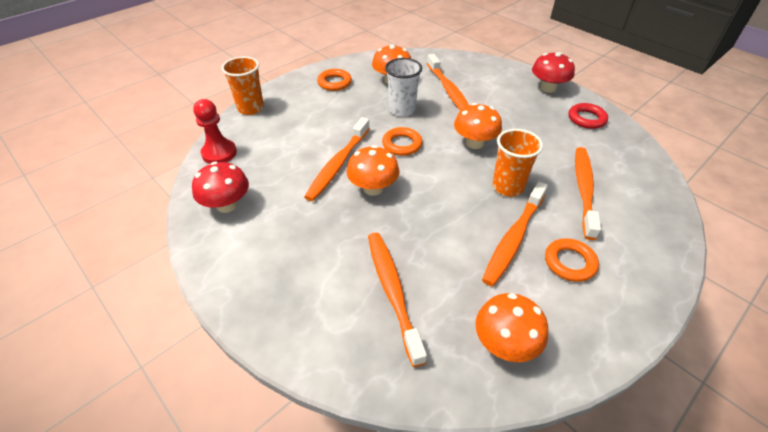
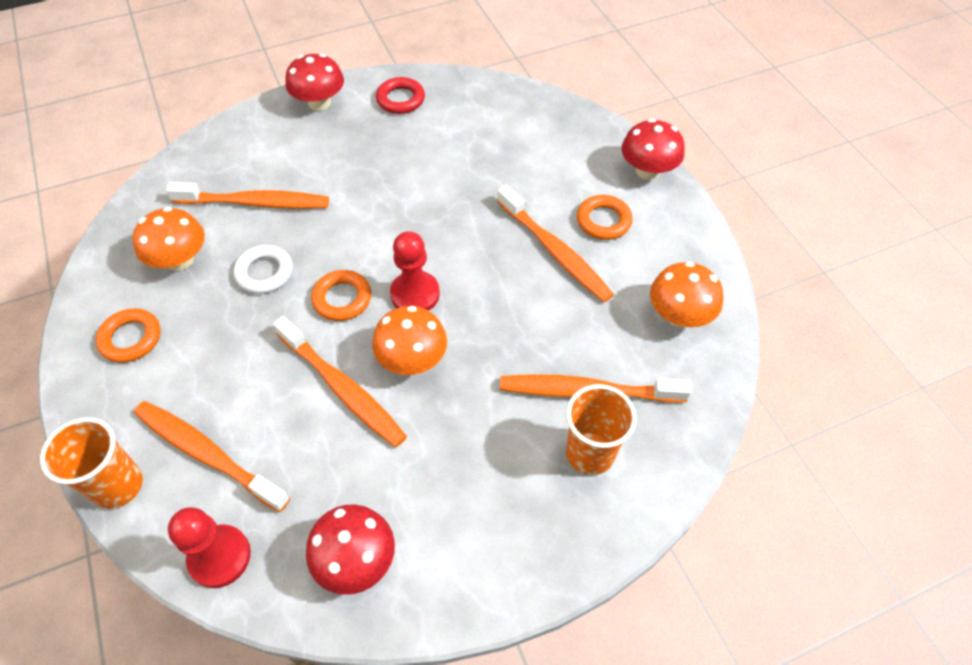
camera: 70 degrees left, 10 degrees up
(402, 110) = (264, 272): white cup -> white ring
(425, 174) = (415, 294): none -> red pawn
(474, 143) = (383, 220): orange mushroom -> none
(507, 187) = (476, 222): orange cup -> orange cup (590, 453)
(583, 190) = (512, 160): orange toothbrush -> orange toothbrush (207, 454)
(656, 282) = (647, 170): none -> red mushroom

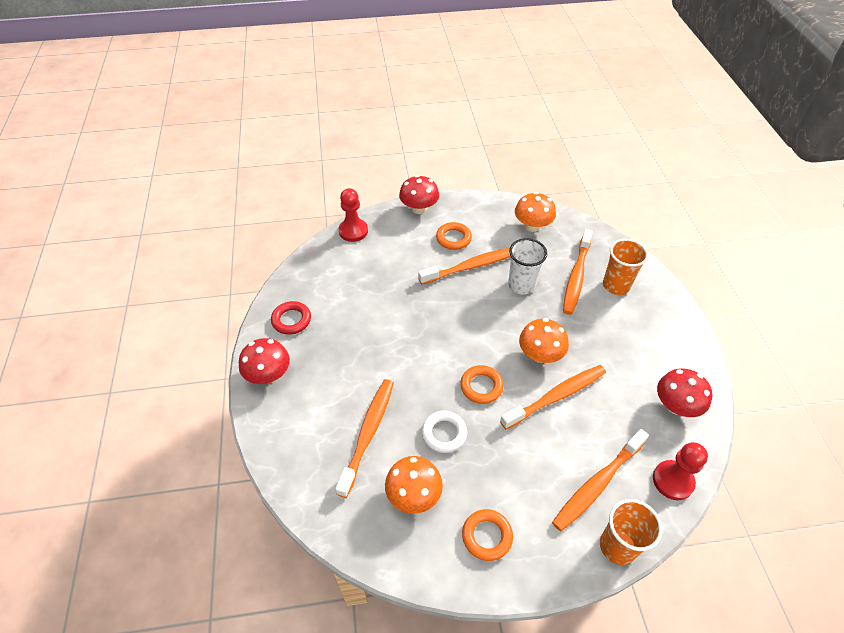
camera: 75 degrees left, 5 degrees down
(415, 294) = (487, 344): red pawn -> red pawn (353, 231)
(540, 318) = (521, 285): none -> white cup

